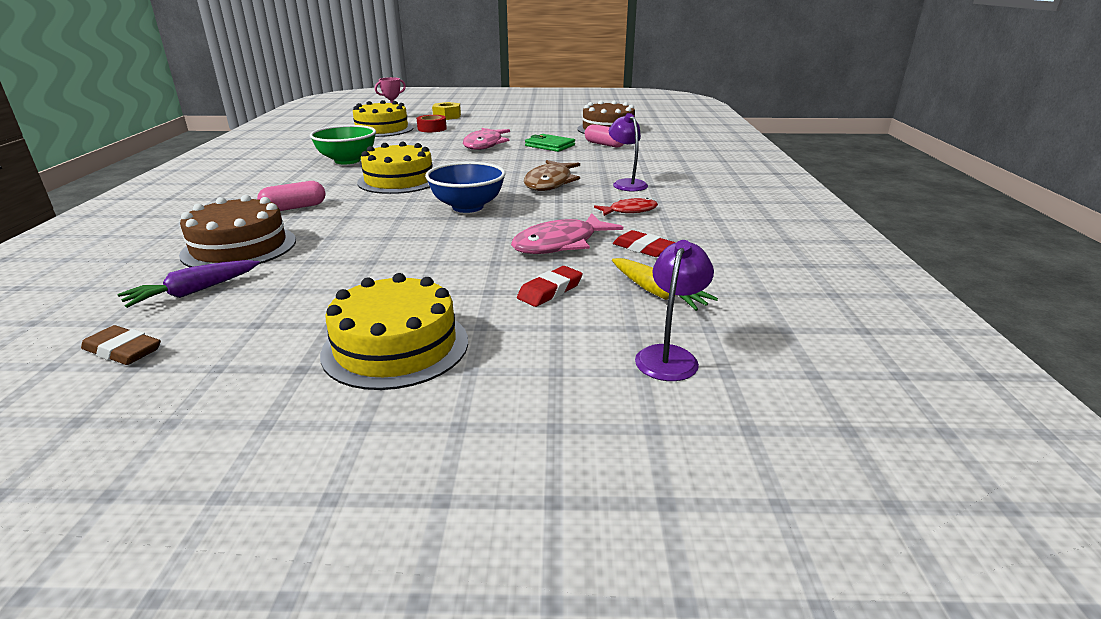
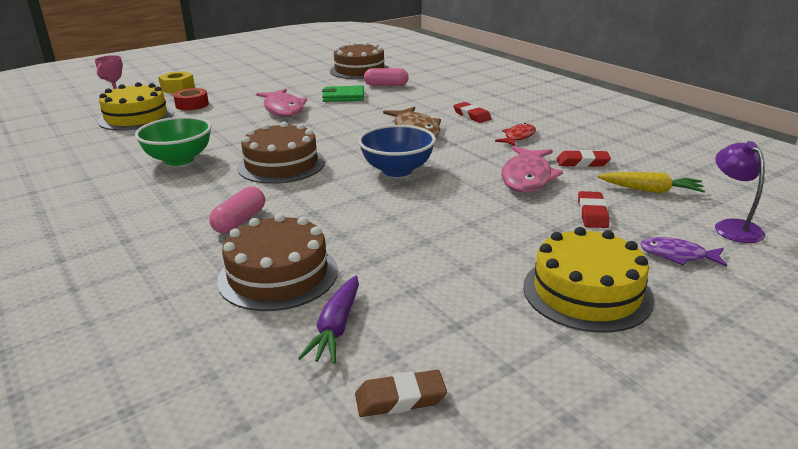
camera: 35 degrees left, 0 degrees up
(399, 180) = (281, 164): yellow cake -> brown cake
(546, 355) = (677, 255): none -> purple fish
(626, 183) = (472, 115): purple lamp -> red eraser

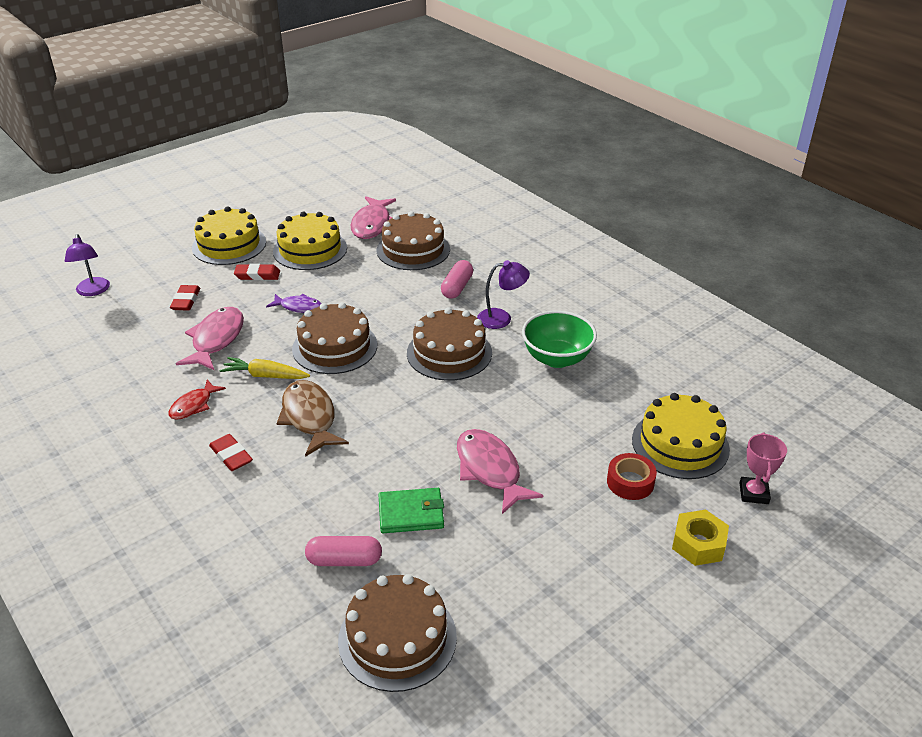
camera: 175 degrees right, 10 degrees up
(208, 190) = (501, 318): none -> purple lamp
(336, 327) = (372, 224): purple carrot -> pink fish
(397, 170) = (335, 347): blue bowl -> brown cake
(400, 398) = (340, 200): brown eraser -> none
(445, 280) = (310, 249): none -> yellow cake
(582, 162) = (151, 362): red eraser -> red eraser (257, 275)
(650, 190) = (119, 326): yellow carrot -> yellow carrot (265, 376)
(677, 255) = (154, 268): purple fish -> purple fish (298, 307)

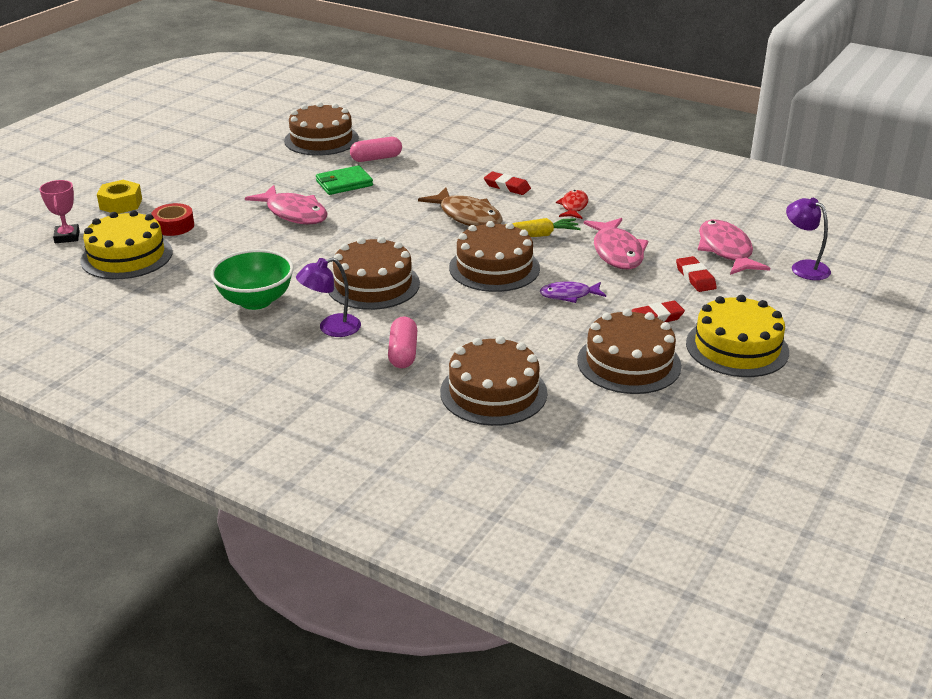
camera: 160 degrees right, 5 degrees down
(310, 249) = (629, 363): yellow cake -> brown cake
(372, 224) = (583, 420): pink fish -> pink fish (726, 250)

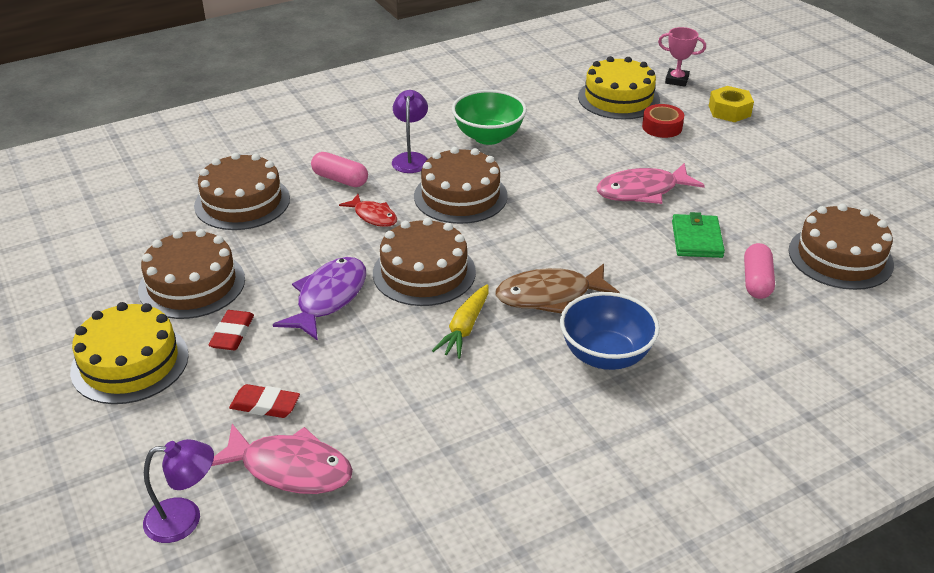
camera: 120 degrees right, 5 degrees up
(507, 186) = (605, 355): red eraser -> blue bowl
(569, 295) = (328, 298): purple fish -> purple fish, size x1.67
(573, 206) = (509, 389): red fish -> red fish (373, 216)
(617, 252) = (374, 372): pink fish -> none

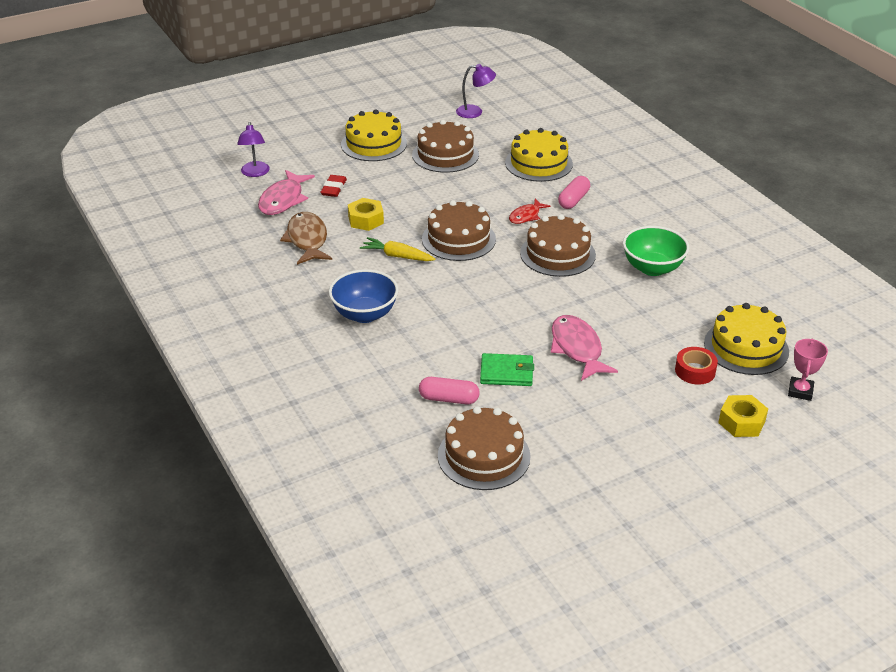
camera: 90 degrees right, 0 degrees up
(232, 334) = (397, 173): red eraser -> none
(242, 202) = (538, 163): brown cake -> yellow cake
(328, 298) = (430, 203): purple fish -> none
(366, 363) = (366, 220): none -> yellow nut
(411, 158) = (609, 230): purple lamp -> purple lamp (475, 112)
(550, 295) = (431, 293): brown fish -> brown fish (307, 240)

